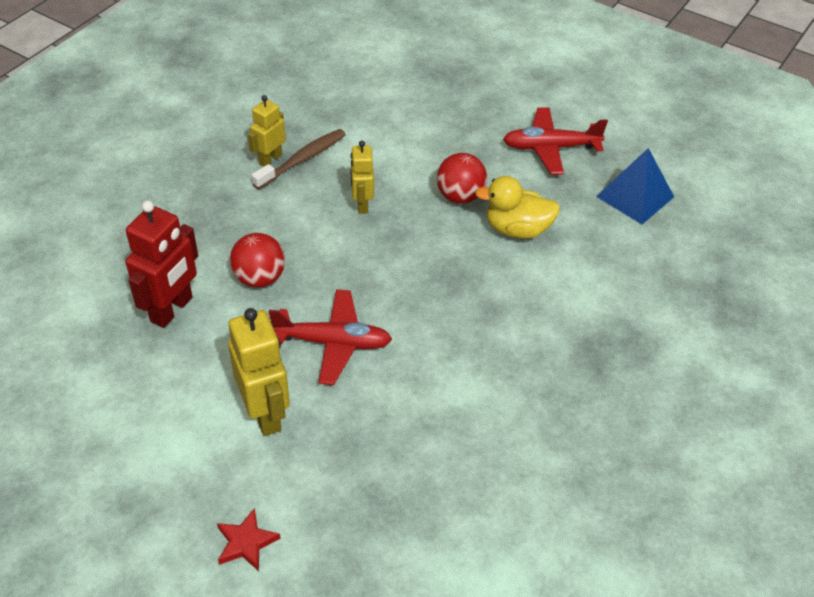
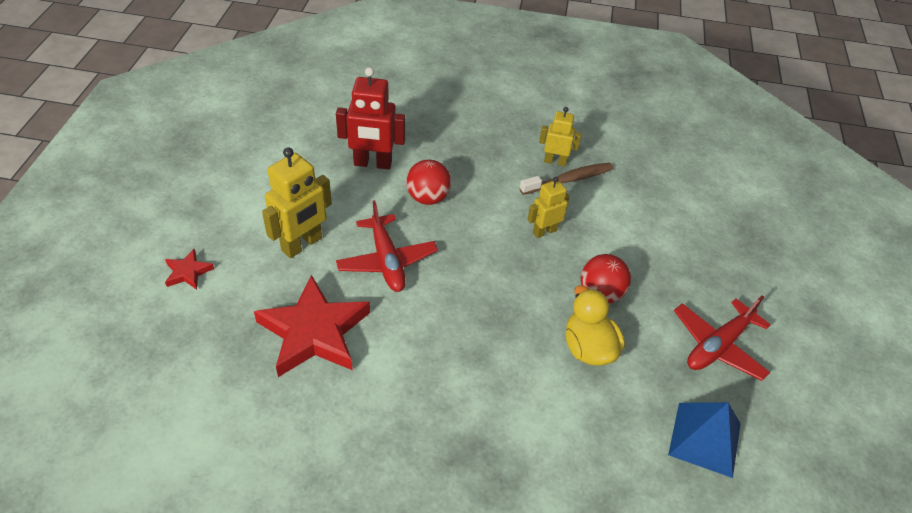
camera: 65 degrees right, 0 degrees up
(302, 159) = (569, 180): brown toothbrush -> brown toothbrush turned 45 degrees counterclockwise
(401, 436) = (314, 332): none -> red star
(550, 148) = (718, 346): red plane -> red plane turned 105 degrees counterclockwise

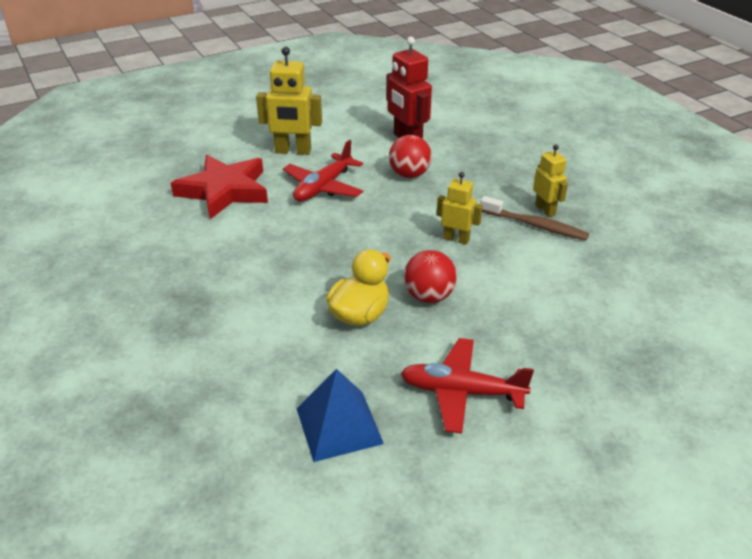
camera: 55 degrees right, 10 degrees down
(188, 272) = (218, 128): red star -> none

